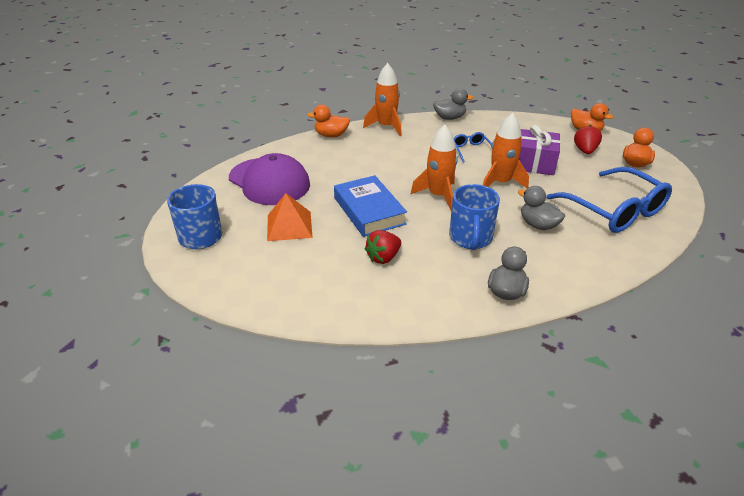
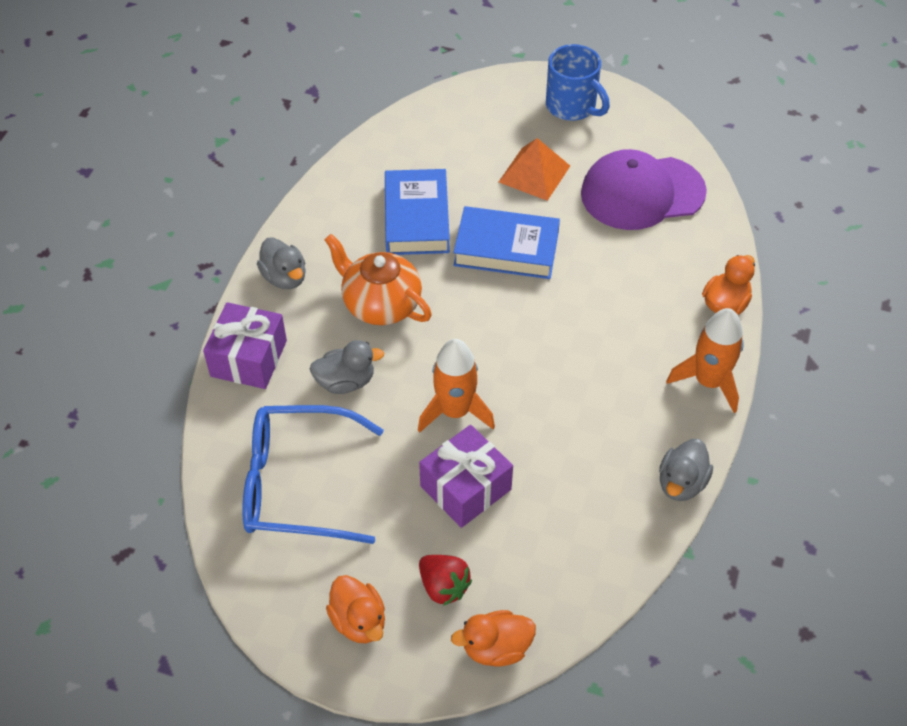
camera: 125 degrees right, 15 degrees up
(383, 257) = (416, 218): red strawberry -> blue book
(438, 195) = (482, 328): orange rocket -> none
(470, 239) = (380, 304): blue mug -> orange teapot
(471, 150) = (560, 438): blue glasses -> none
(581, 271) = (249, 358): none -> purple gift

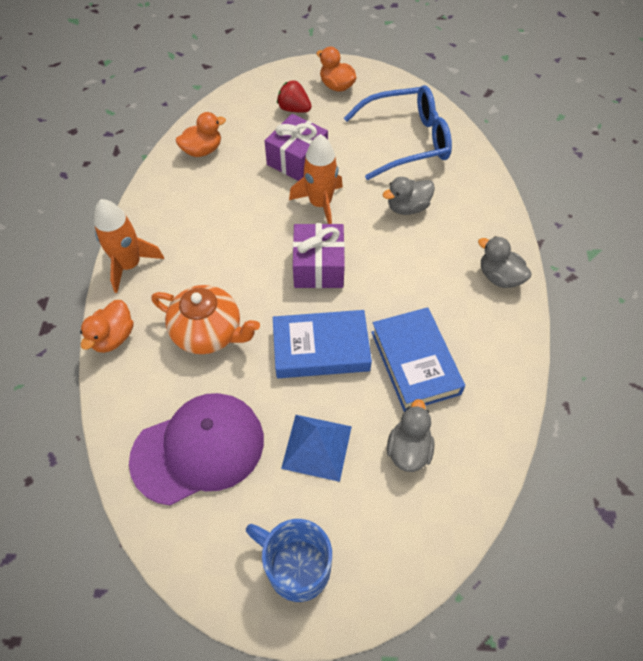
camera: 165 degrees right, 5 degrees up
(249, 358) = (486, 209): purple gift -> purple gift (318, 267)
(380, 304) = (409, 271): orange teapot -> orange teapot (209, 332)
(496, 648) = (255, 89): orange duck -> orange duck (202, 150)
(534, 173) = (316, 447): orange pyramid -> blue pyramid
(681, 483) = (150, 191): grey duck -> grey duck (408, 449)

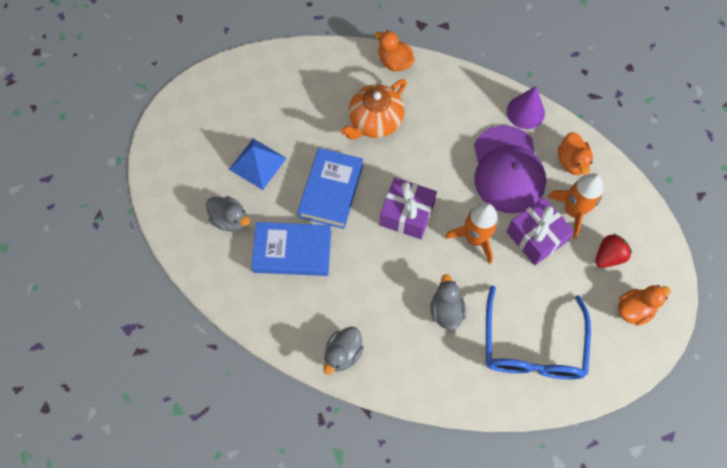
camera: 110 degrees right, 10 degrees up
(129, 265) = (457, 83): orange rocket -> orange rocket (573, 211)
(153, 197) = (525, 112): none -> purple cone
(198, 449) = (287, 95): purple cap -> purple cap (508, 170)
(296, 566) = (190, 128): blue mug -> none
(499, 277) = (343, 353): grey duck -> grey duck turned 150 degrees clockwise

